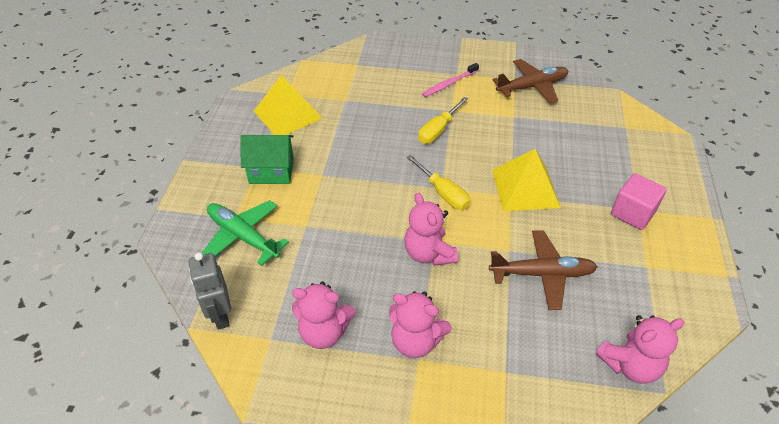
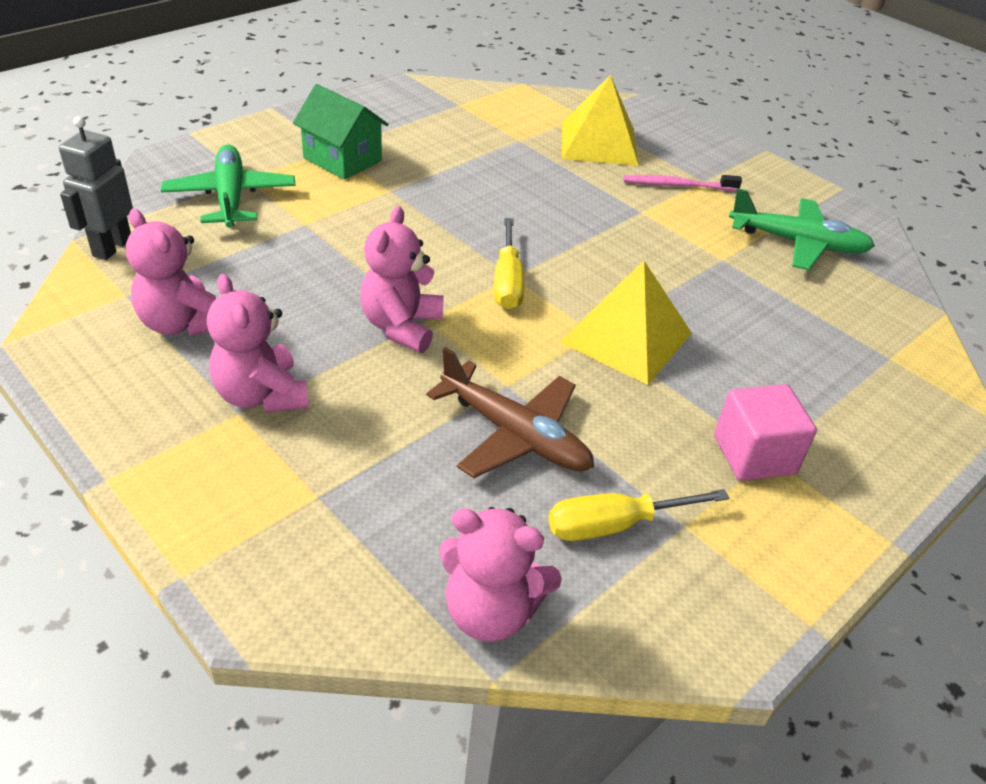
camera: 35 degrees right, 5 degrees down
(287, 114) = (433, 121): yellow pyramid -> yellow pyramid (599, 143)
(438, 130) = (594, 221): yellow screwdriver -> yellow screwdriver (615, 525)
(532, 87) = (797, 243): brown plane -> green plane

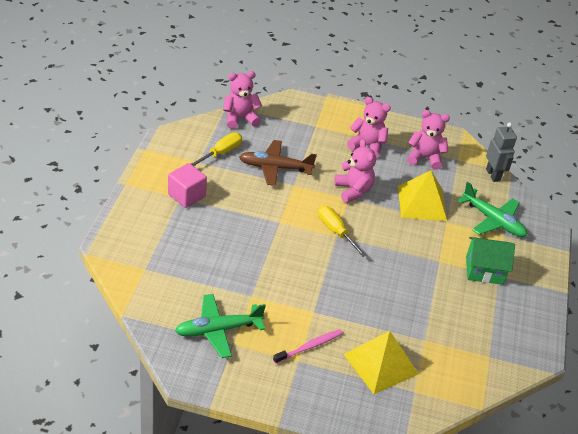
camera: 145 degrees right, 0 degrees up
(626, 337) = (265, 226): yellow pyramid -> yellow pyramid (422, 203)

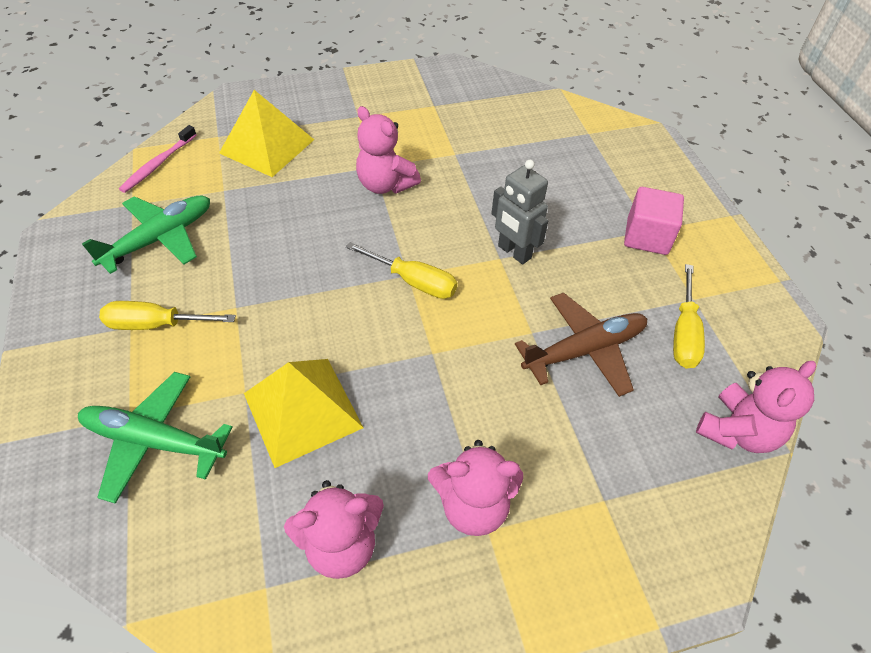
camera: 155 degrees right, 10 degrees up
(218, 330) = (458, 110): green plane -> green plane (159, 239)
(310, 347) = (354, 132): pink toothbrush -> pink toothbrush (158, 164)
(353, 190) = (433, 372): pink teddy bear -> pink teddy bear (385, 184)
(484, 270) = (156, 324): green house -> yellow screwdriver
(493, 175) = (171, 582): grey robot -> grey robot (514, 252)

